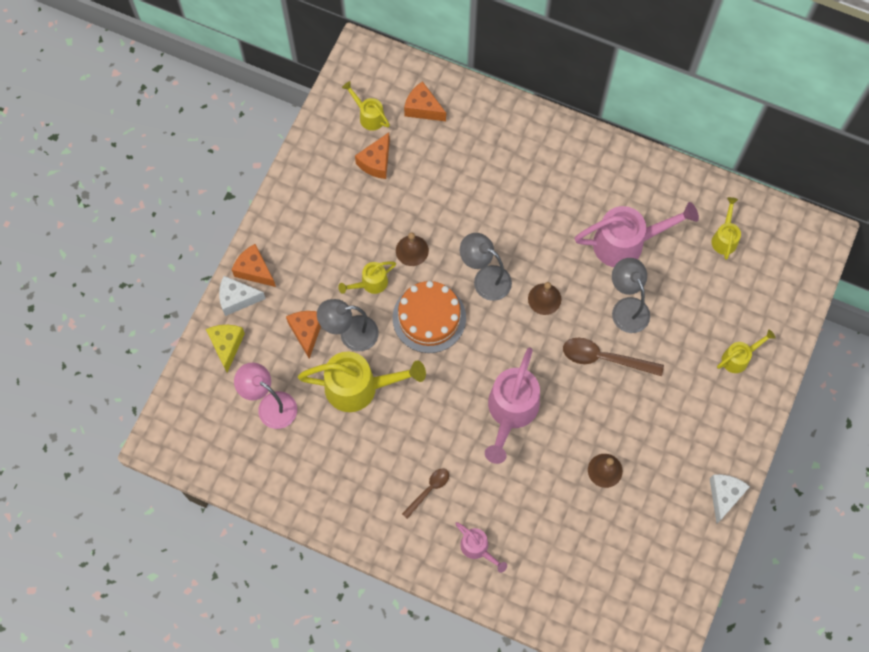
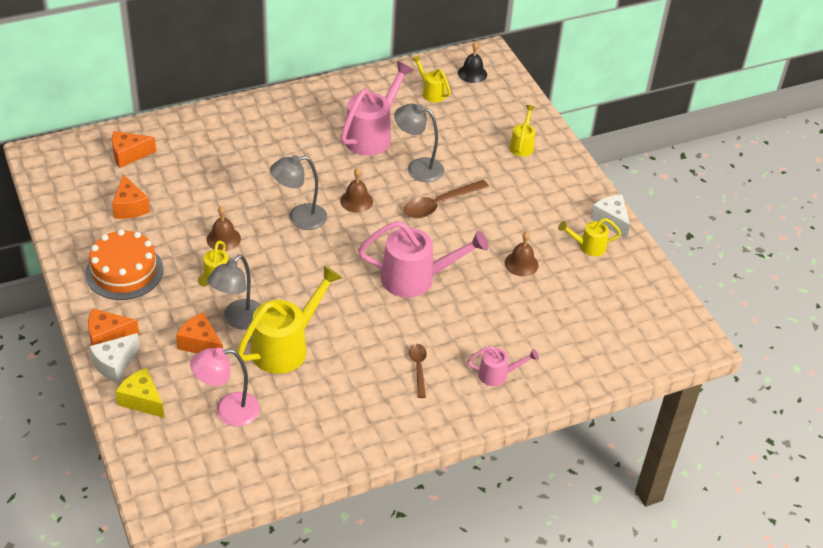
camera: 50 degrees left, 25 degrees down
(369, 116) = (90, 185): yellow watering can -> yellow watering can (588, 246)
(429, 318) = (287, 268): orange cake -> orange cake (124, 271)
(511, 411) = (416, 278): pink watering can -> pink watering can turned 60 degrees counterclockwise
(783, 246) = (472, 73): none -> black bell

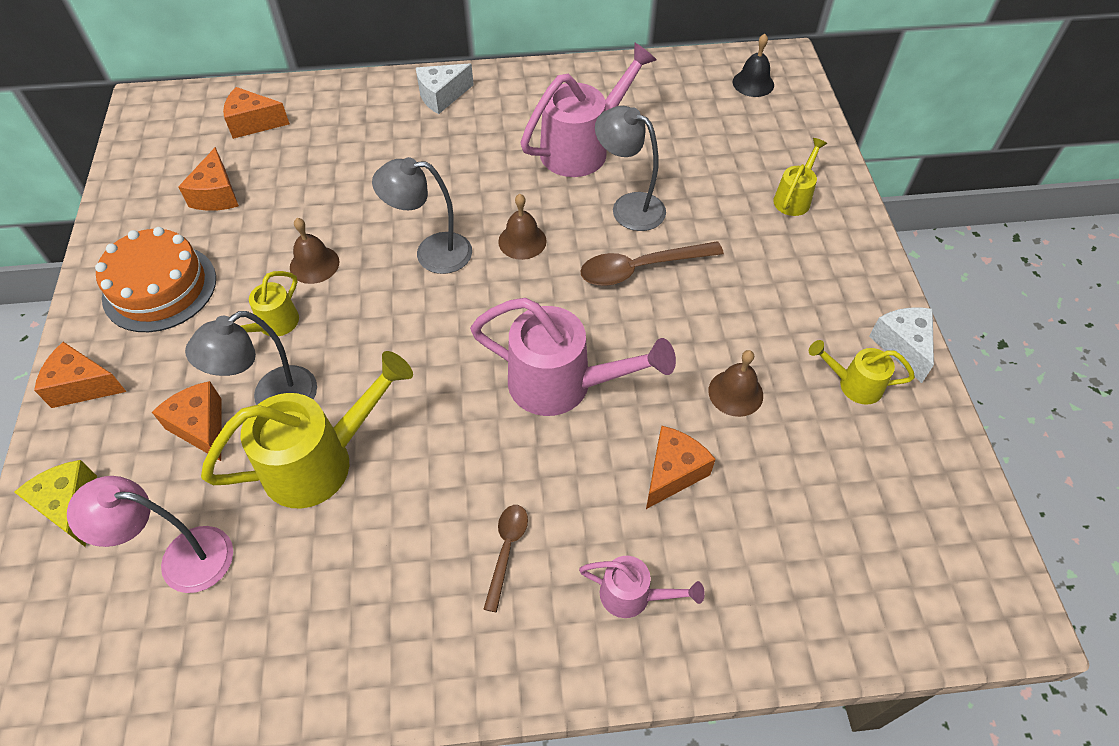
camera: 20 degrees right, 10 degrees up
(115, 364) = (67, 434): white cheese -> white cheese (442, 96)
(431, 92) = (687, 101): yellow watering can -> none
(499, 312) = (672, 473): none -> orange cheese

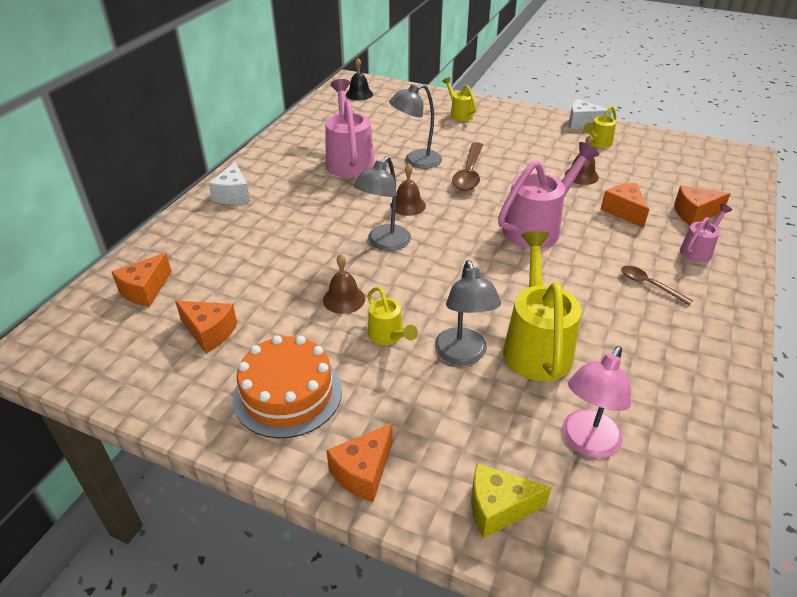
camera: 60 degrees left, 15 degrees down
(201, 427) = (464, 402): orange cheese -> orange cheese (694, 214)

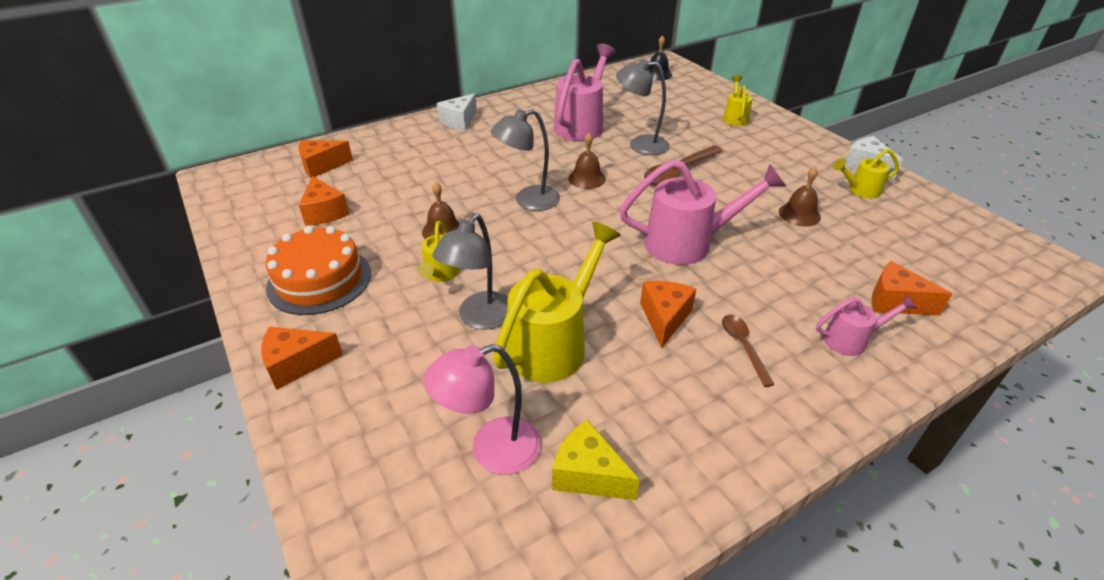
camera: 35 degrees right, 0 degrees up
(498, 508) = (353, 454): yellow cheese -> yellow cheese (588, 474)
(623, 212) = (805, 266): orange cheese -> orange cheese (664, 318)

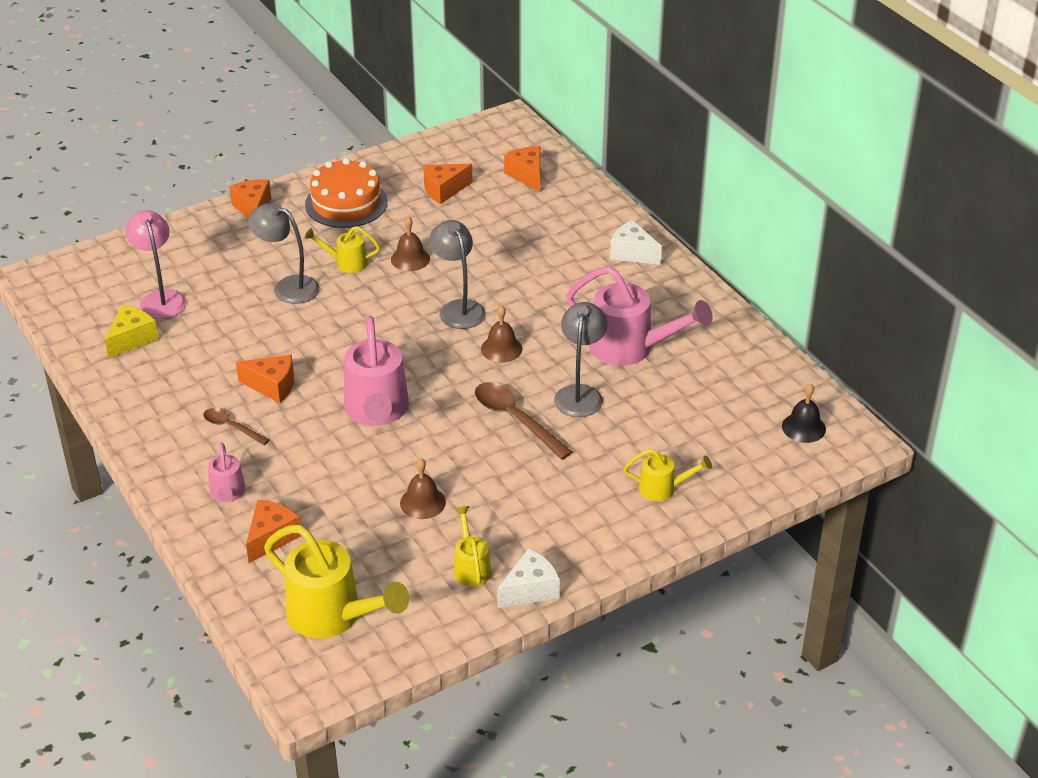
camera: 90 degrees right, 0 degrees up
(553, 343) = (253, 325): yellow watering can -> yellow watering can (332, 616)
(743, 346) = (231, 427): brown spoon -> brown spoon turned 135 degrees counterclockwise

